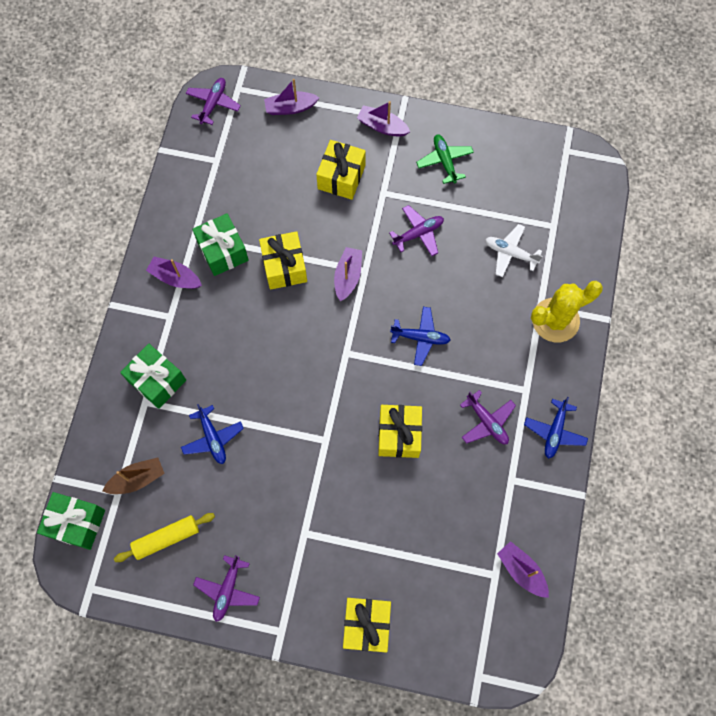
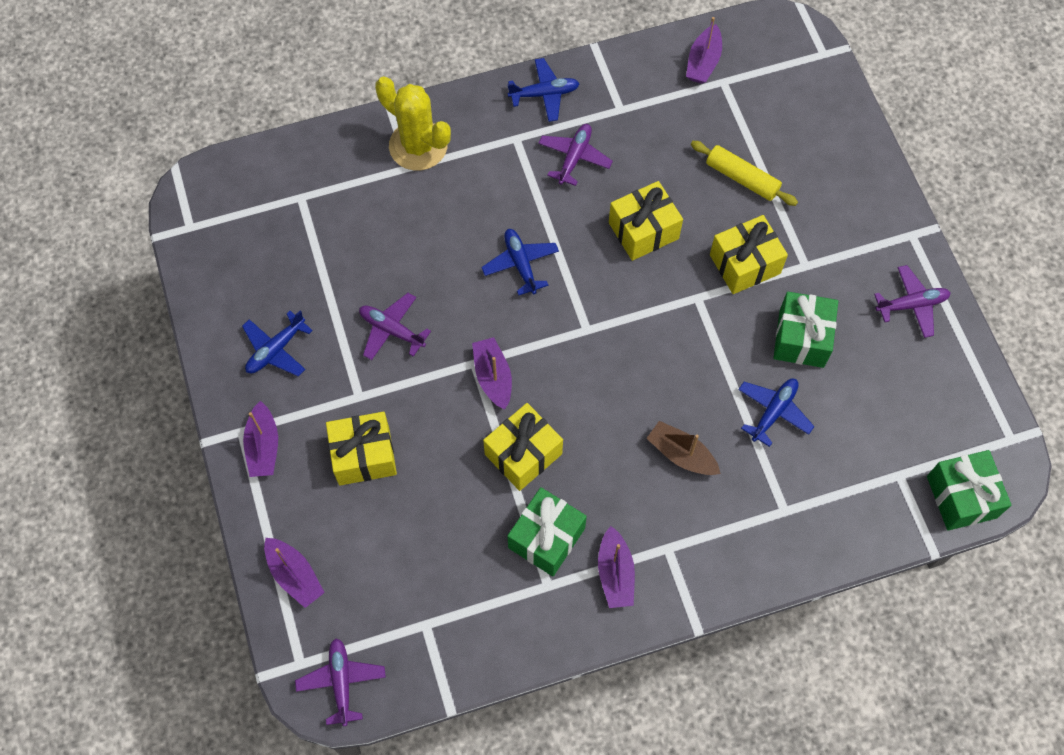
camera: 120 degrees left, 5 degrees down
(137, 479) = (871, 463): brown boat -> brown boat (681, 454)
(157, 381) = (752, 513): green gift -> green gift (801, 338)
(166, 538) = (908, 394): yellow rolling pin -> yellow rolling pin (742, 178)
(213, 104) = (341, 682): purple plane -> purple plane turned 90 degrees clockwise
(348, 276) = (493, 377): purple boat -> purple boat turned 90 degrees clockwise
(366, 625) = (849, 164): yellow gift -> yellow gift (745, 264)
(444, 161) = (276, 350): green plane -> blue plane
(510, 253) = (361, 224): white plane -> none

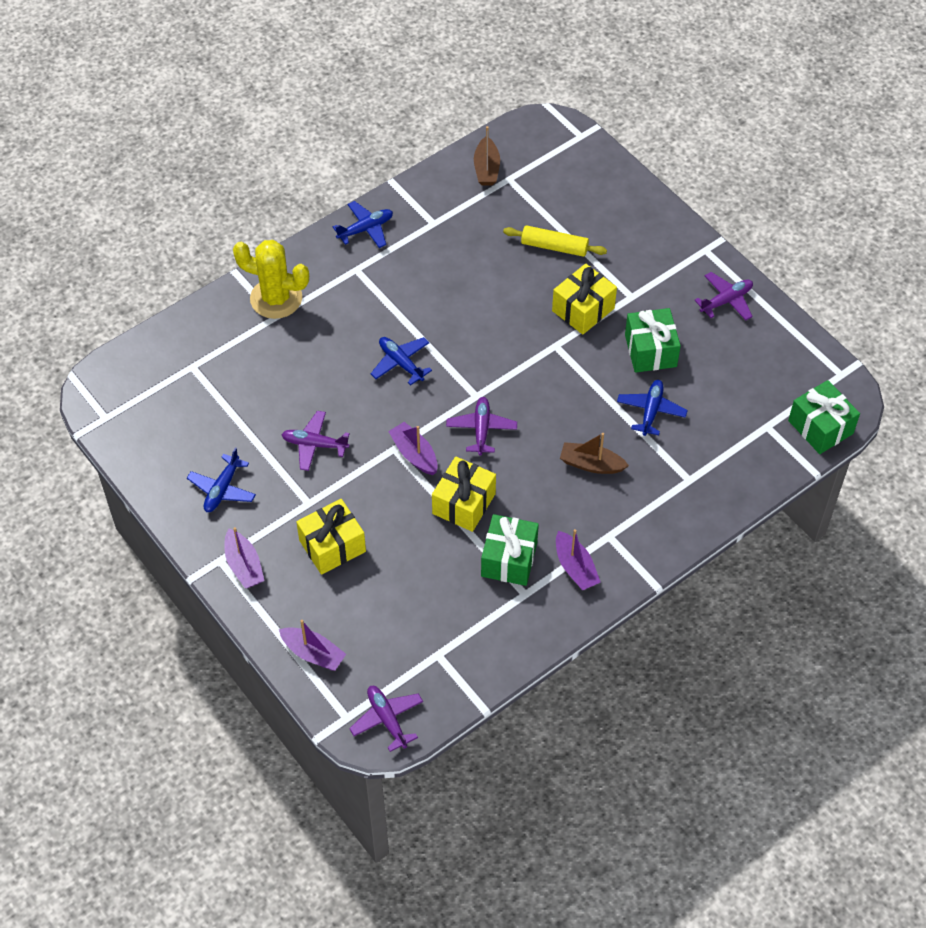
camera: 20 degrees left, 10 degrees down
(574, 157) = (411, 270): purple plane -> purple plane (481, 429)
(643, 230) = (491, 308): yellow gift -> none
(703, 62) = (486, 169): purple boat -> brown boat

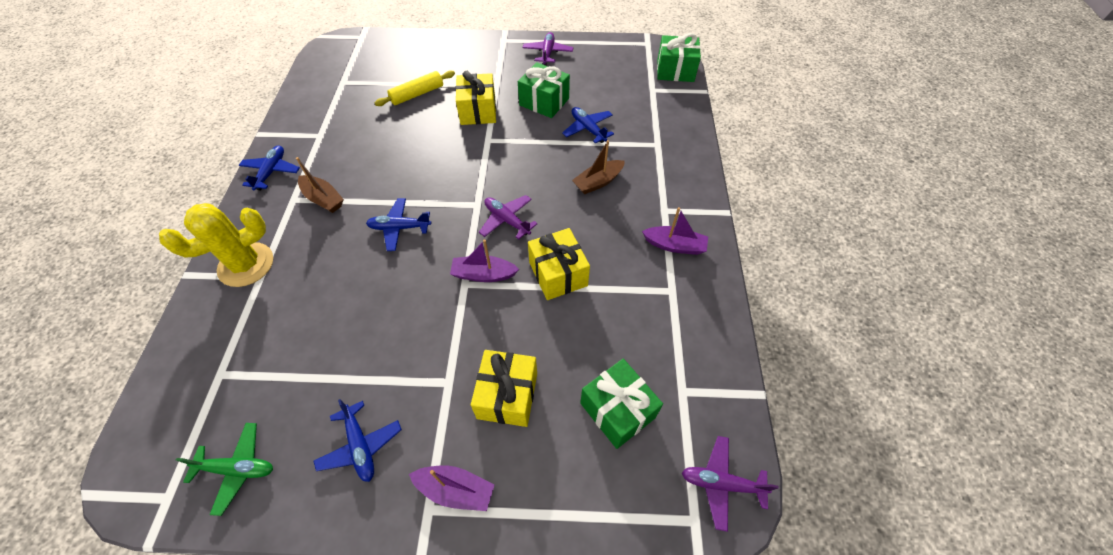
camera: 50 degrees left, 0 degrees up
(150, 436) = (237, 469): none -> green plane
(313, 653) = (602, 498): purple boat -> none
(315, 444) = (401, 336): purple plane -> none
(486, 169) = (320, 86): brown boat -> brown boat (323, 199)
(509, 559) = (633, 280): green gift -> green gift (617, 410)

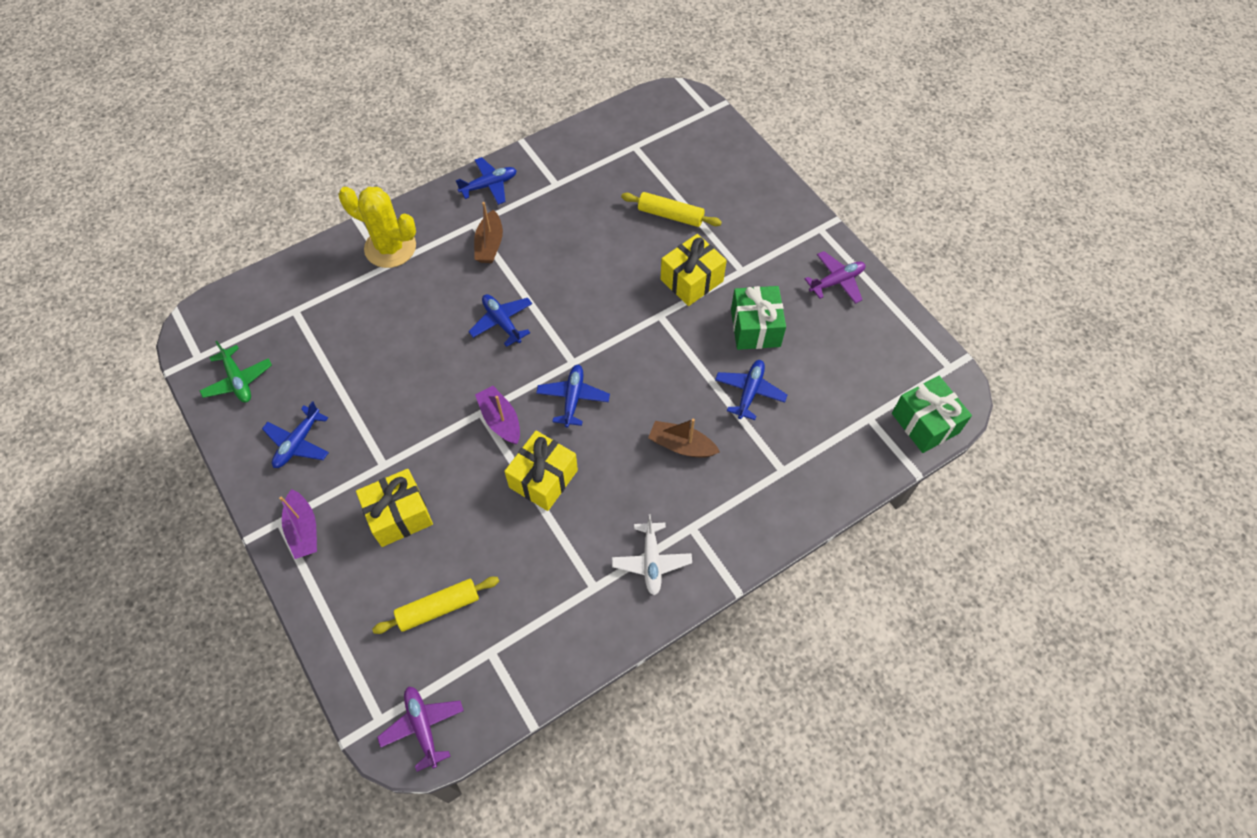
camera: 55 degrees right, 5 degrees up
(507, 220) = (573, 398): purple plane -> blue plane
(617, 410) = (438, 608): green gift -> yellow rolling pin
(674, 245) = (651, 561): purple boat -> white plane

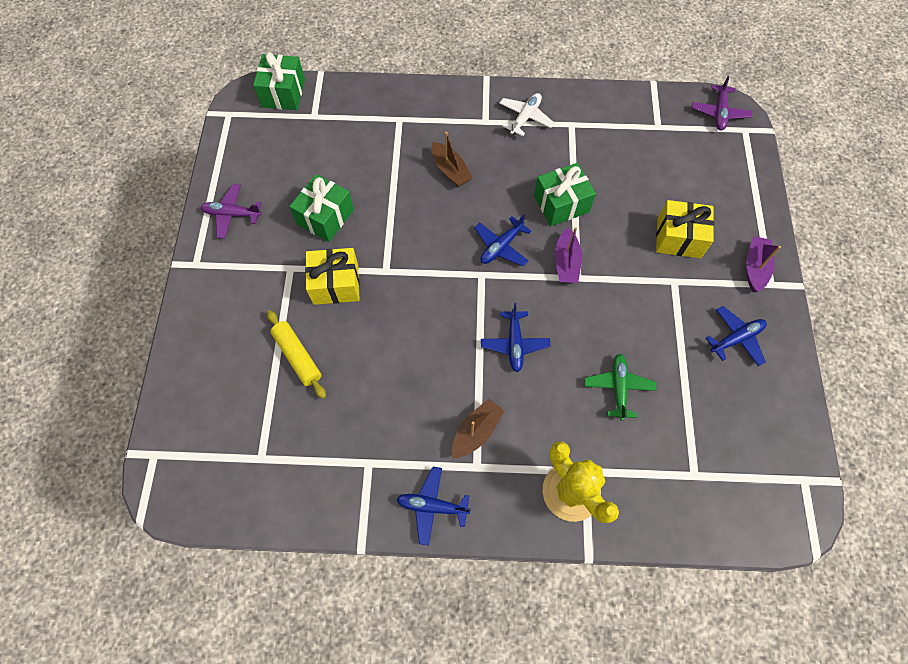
camera: 145 degrees left, 5 degrees up
(238, 380) = (771, 430): green plane -> green plane (618, 387)
(438, 608) = (679, 167): yellow rolling pin -> none
(543, 479) = (561, 204): yellow gift -> green gift
(749, 392) = (373, 176): blue plane -> none

